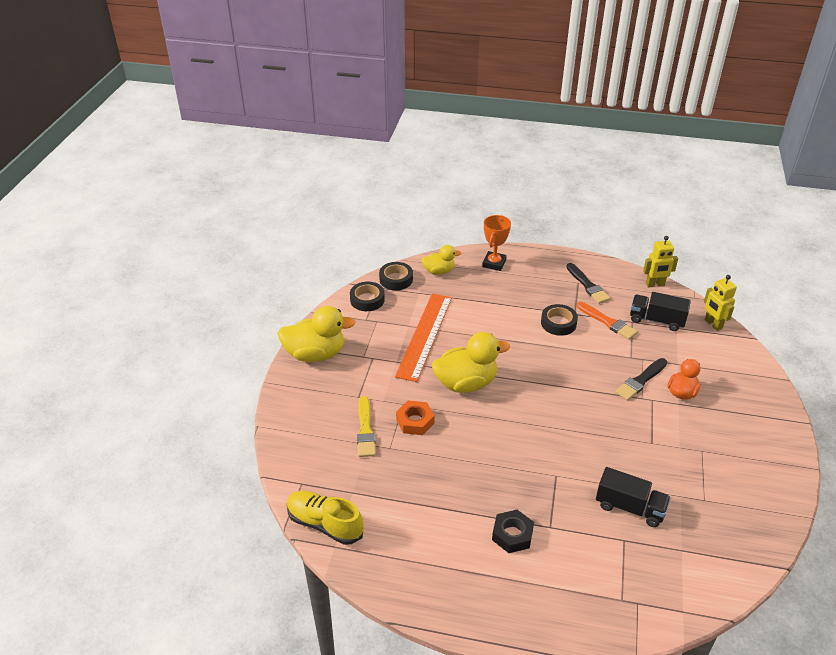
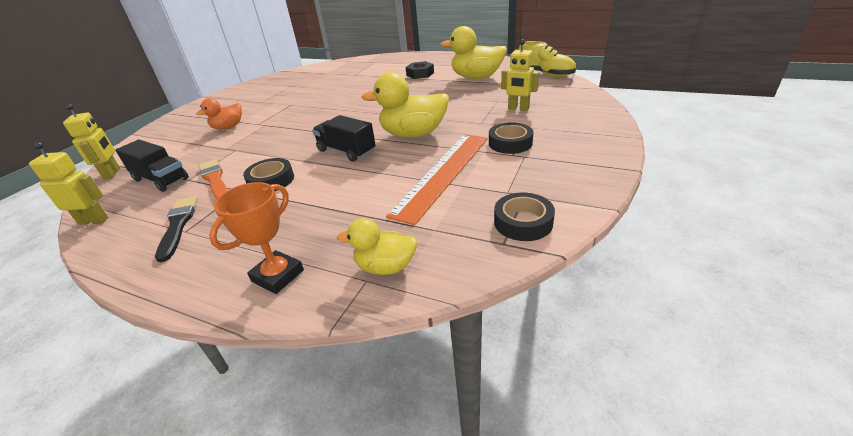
camera: 165 degrees left, 5 degrees down
(315, 354) = (587, 159): yellow duck -> yellow duck (476, 77)
(365, 430) = (518, 108): yellow brush -> yellow robot
(396, 279) = (469, 256): black tape -> black tape (510, 143)
(415, 421) = (472, 113): orange nut -> none
(630, 507) = (339, 83): black truck -> black truck (346, 151)
(640, 381) = (250, 134): black brush -> none

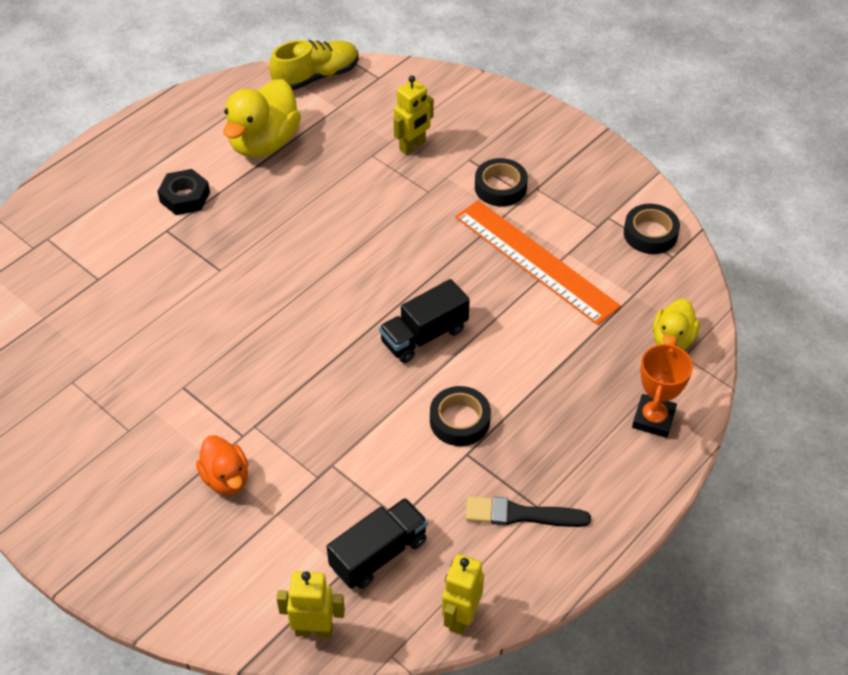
camera: 75 degrees left, 15 degrees up
(215, 180) = (420, 485): orange brush -> none
(278, 276) = (653, 419): orange trophy -> orange trophy turned 60 degrees clockwise
(413, 134) = (418, 261): yellow duck -> none

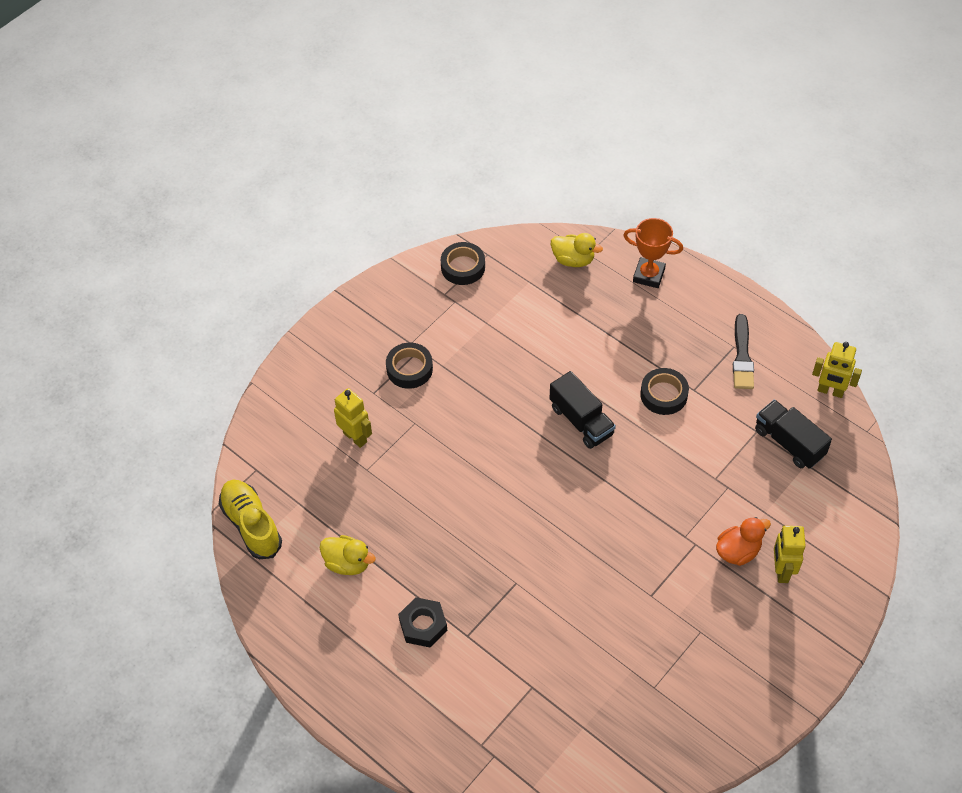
camera: 90 degrees left, 5 degrees up
(264, 143) = (348, 563): yellow duck -> yellow duck, size x0.59
(314, 630) = (857, 479): yellow robot -> yellow robot (781, 571)
(535, 260) = (495, 344): orange ruler -> none

